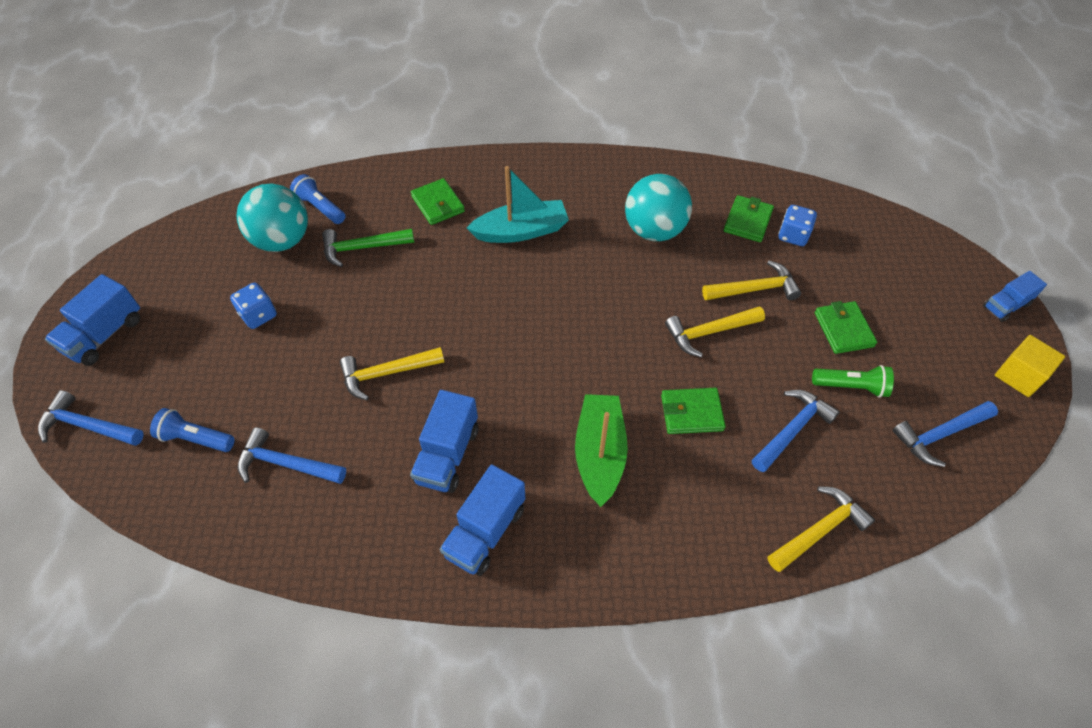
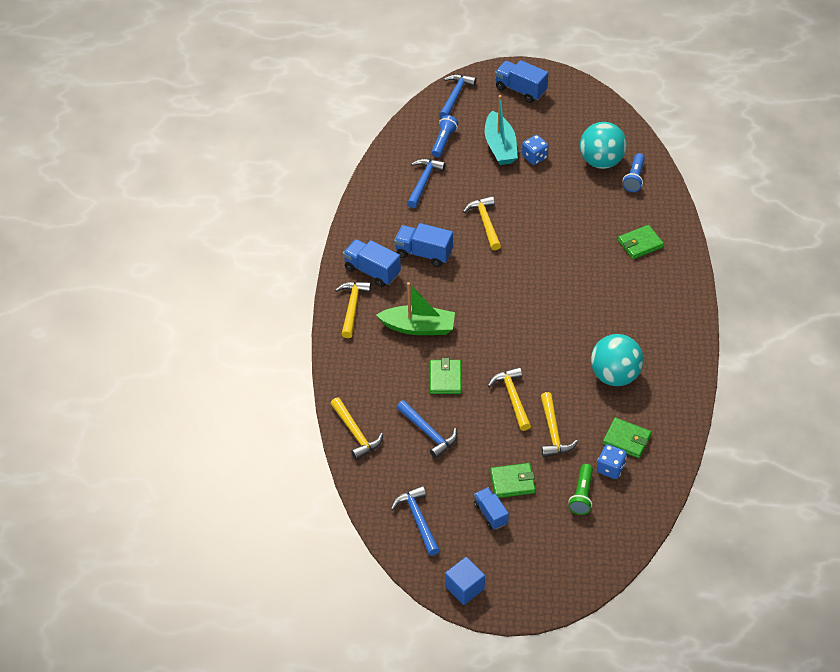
camera: 95 degrees right, 5 degrees down
(320, 208) = (634, 178): blue flashlight -> blue flashlight turned 150 degrees clockwise
(362, 248) = (594, 204): green hammer -> none
(521, 231) = (612, 293): turquoise boat -> turquoise boat (500, 146)
(566, 557) = (352, 307): none -> yellow hammer
(851, 386) = (461, 475): green flashlight -> green flashlight (582, 495)
(1006, 306) = (533, 602): blue truck -> blue truck (490, 514)
(1019, 376) = (464, 588): yellow cube -> blue cube

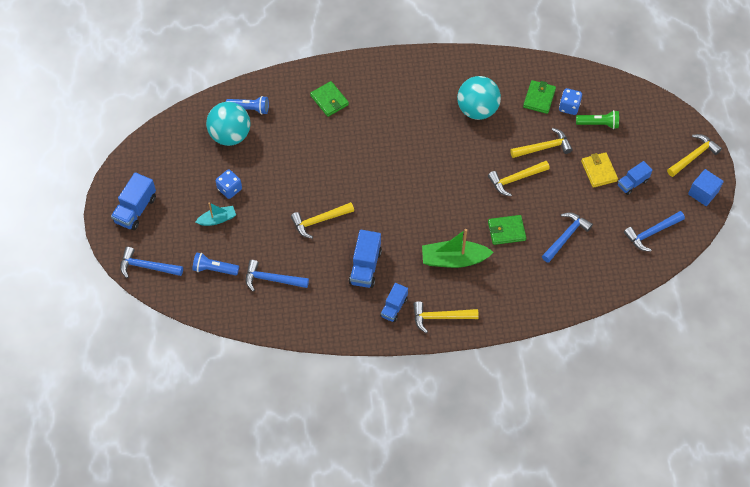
camera: 100 degrees left, 10 degrees up
(356, 433) = (580, 291): yellow hammer -> yellow hammer (693, 156)
(372, 271) = (394, 307): blue truck -> blue truck, size x0.66
(418, 327) = (454, 259): green boat -> green boat turned 90 degrees counterclockwise
(500, 146) = (217, 219): turquoise boat -> turquoise boat, size x0.59
(512, 482) = (599, 171): green wallet -> yellow wallet

